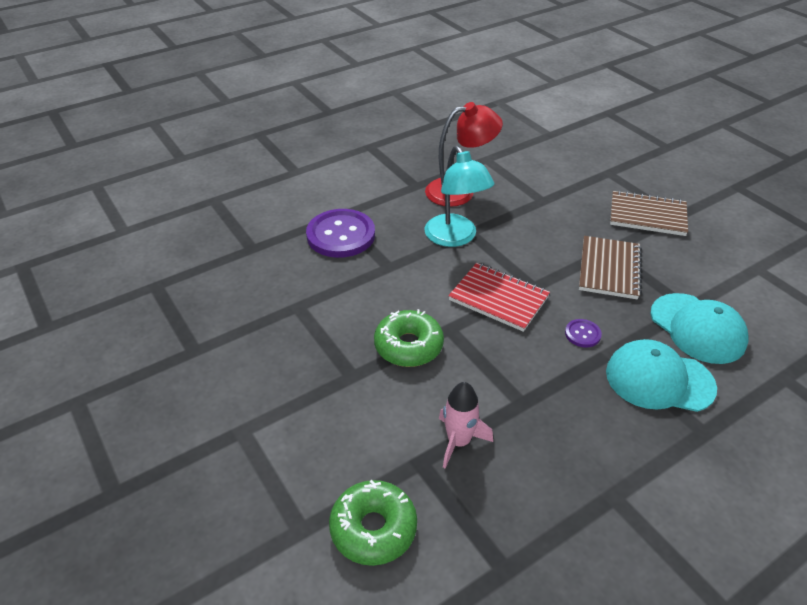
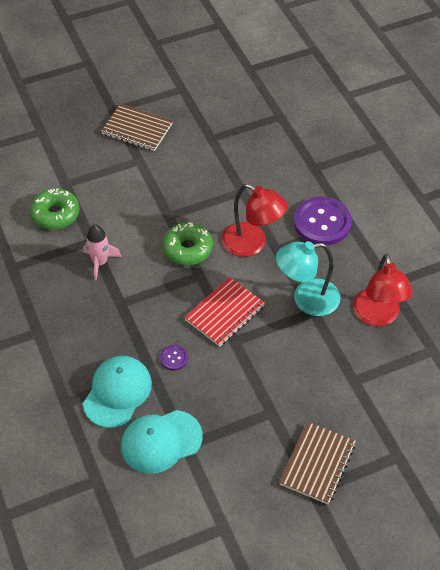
camera: 100 degrees right, 10 degrees up
(386, 287) = (252, 244): none -> red lamp
(609, 269) = (244, 402): brown notebook -> brown notebook (137, 129)

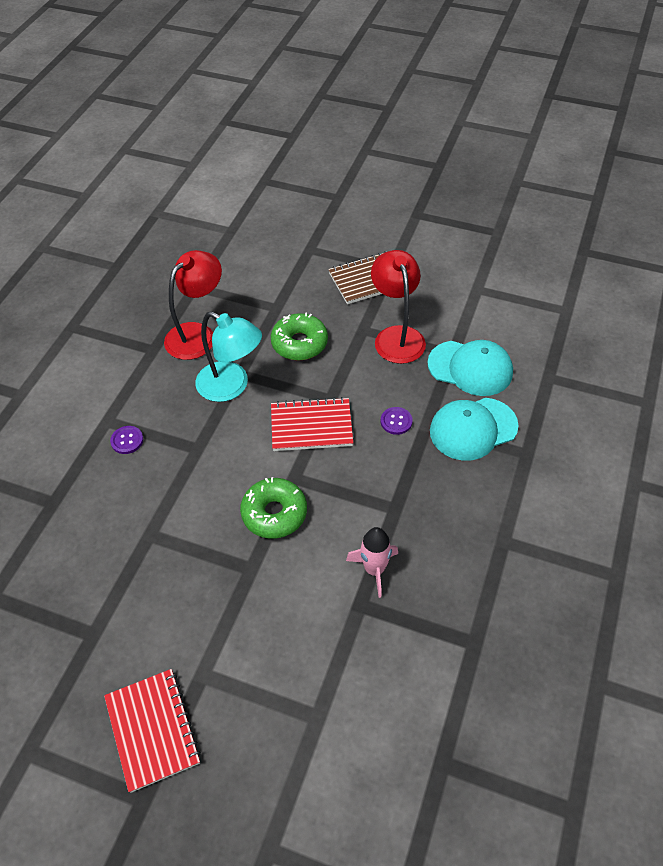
camera: 135 degrees left, 0 degrees up
(55, 214) = (368, 678): green donut -> green donut (299, 343)
(137, 129) = (153, 730): brown notebook -> red notebook
(252, 244) = (211, 470): red lamp -> red lamp (397, 336)
(322, 222) = (127, 440): purple button -> purple button, size x0.44

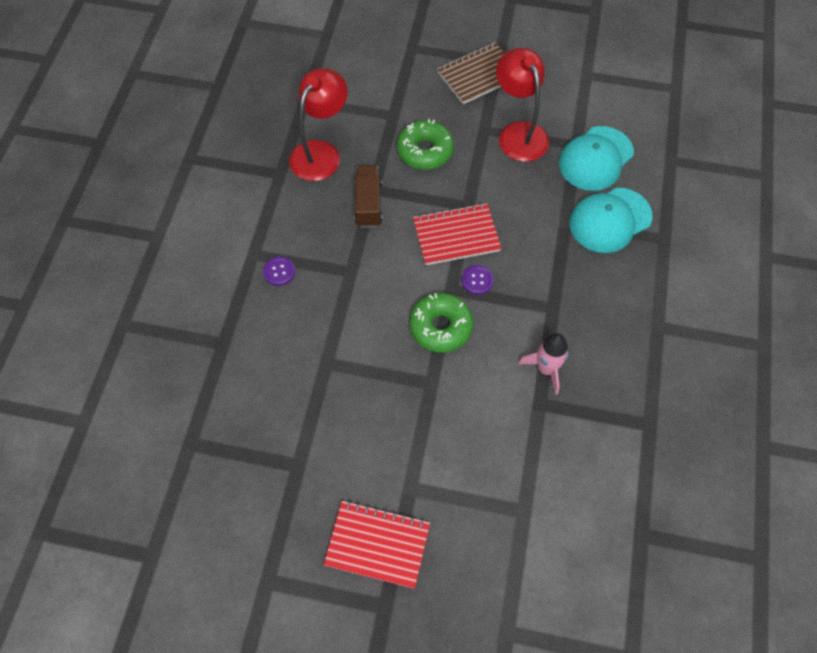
camera: 10 degrees left, 10 degrees up
(153, 730) = (377, 544): red notebook -> red notebook turned 45 degrees counterclockwise
(231, 386) = (368, 204): turquoise lamp -> brown truck
(396, 421) = (536, 221): purple button -> purple button (477, 280)
(470, 368) = (595, 158): turquoise cap -> turquoise cap turned 120 degrees clockwise

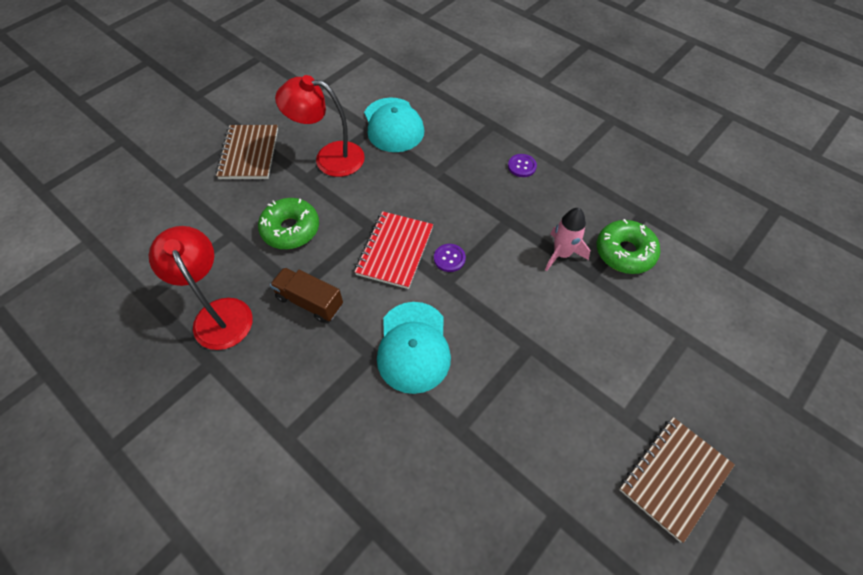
camera: 60 degrees left, 5 degrees down
(279, 272) = (325, 422): purple button -> purple button (522, 166)
(377, 544) = (674, 477): red notebook -> brown notebook
(440, 327) = (478, 309): green donut -> green donut (624, 252)
(610, 220) = (454, 145): turquoise cap -> turquoise cap (413, 347)

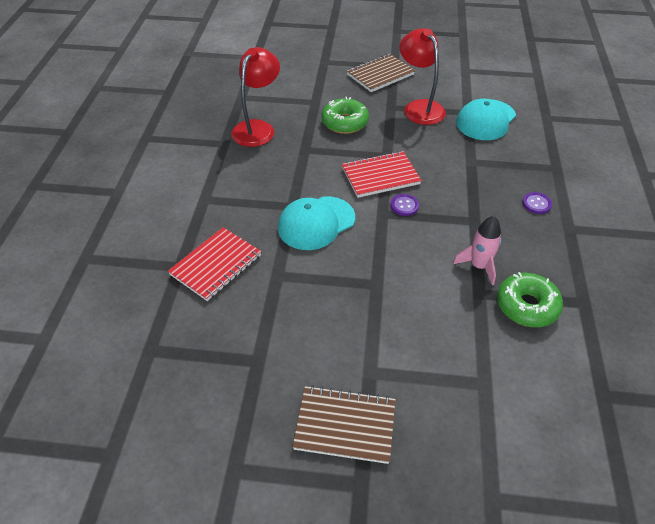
camera: 55 degrees right, 10 degrees down
(309, 301) = (302, 159): brown truck -> none
(400, 483) = (216, 265): none -> red notebook

